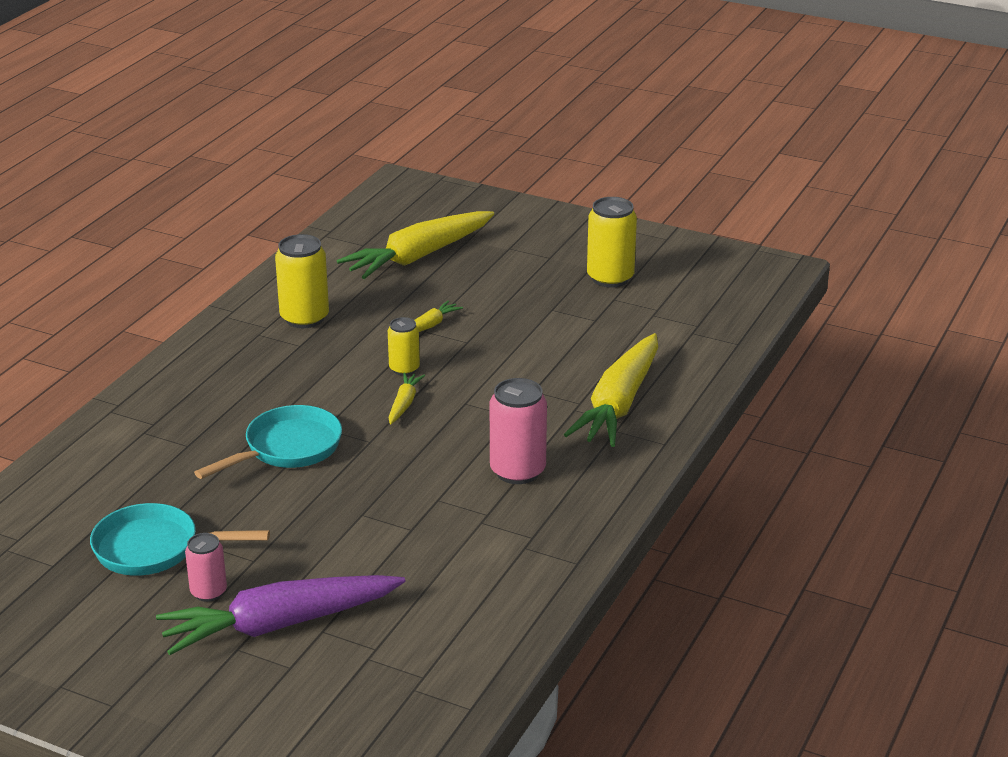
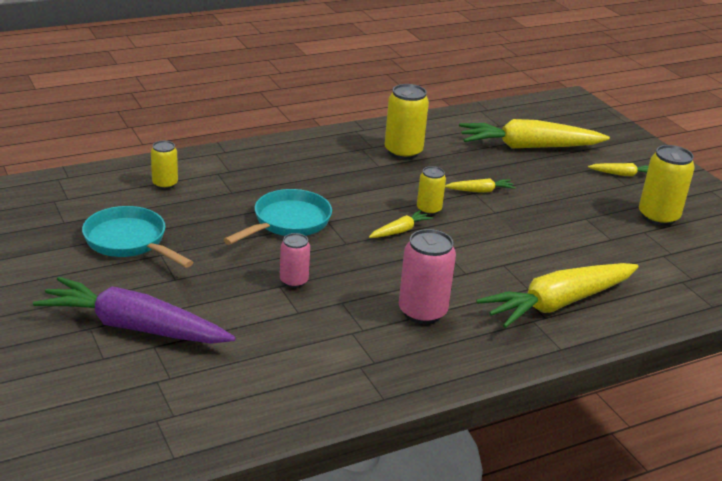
camera: 35 degrees right, 0 degrees up
(103, 471) = (165, 184): none -> yellow can
(208, 592) = (122, 284): pink can -> pink can (294, 281)
(287, 449) = (287, 222): turquoise pan -> turquoise pan turned 45 degrees counterclockwise
(534, 248) = (622, 174): none -> yellow carrot

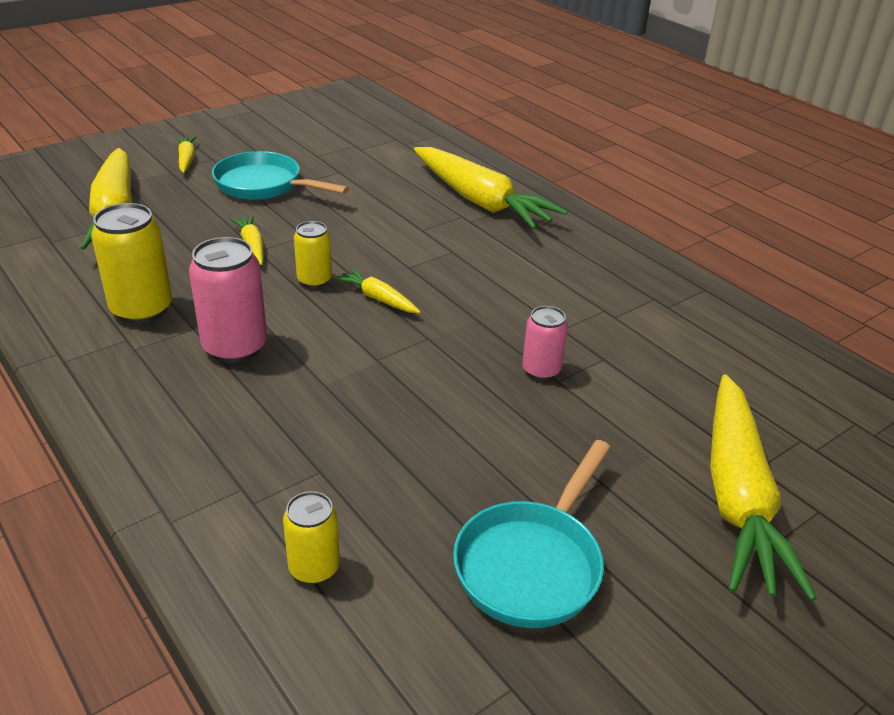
camera: 100 degrees left, 5 degrees up
(134, 327) = (738, 496): purple carrot -> yellow carrot
(287, 222) = (396, 395): turquoise pan -> turquoise pan (264, 185)
(422, 312) = (545, 275): pink can -> pink can (235, 347)
(658, 217) = (282, 147): yellow can -> none

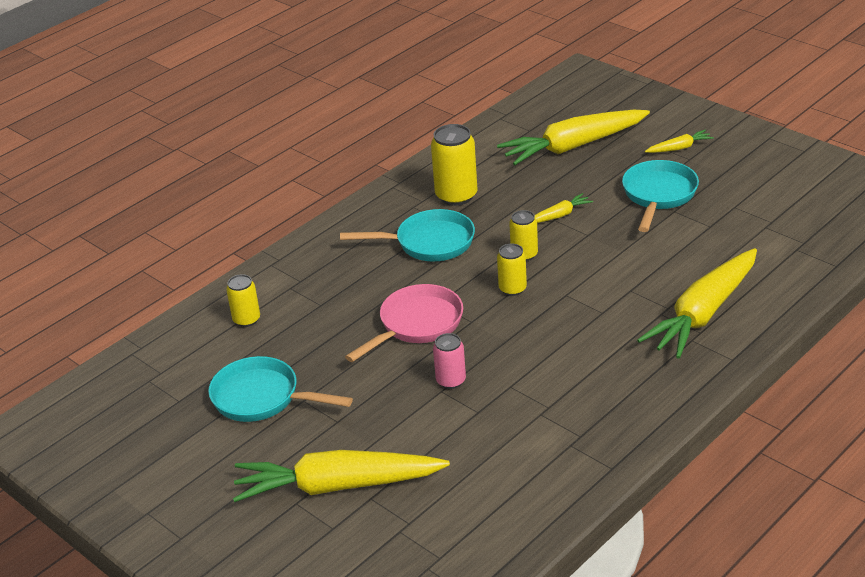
camera: 85 degrees right, 0 degrees up
(235, 347) = (429, 243): pink can -> turquoise pan
(378, 299) = (512, 289): yellow carrot -> yellow can
(415, 382) = (416, 325): none -> pink pan

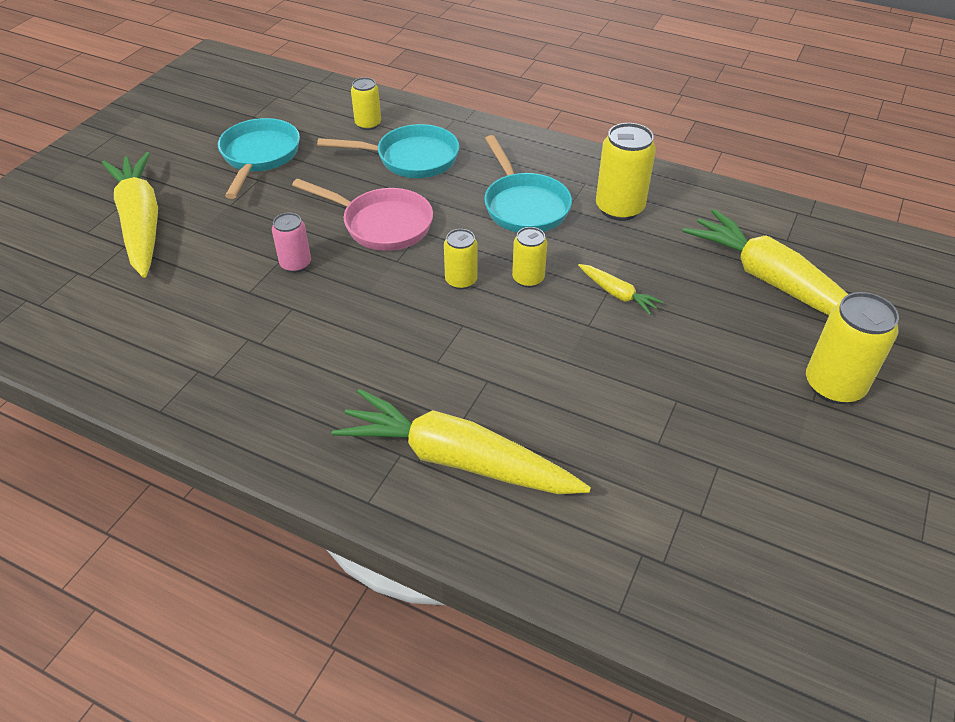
camera: 70 degrees right, 10 degrees up
(658, 195) = (705, 379): turquoise pan -> turquoise pan (411, 158)
(679, 148) = (834, 385): yellow carrot -> yellow can

